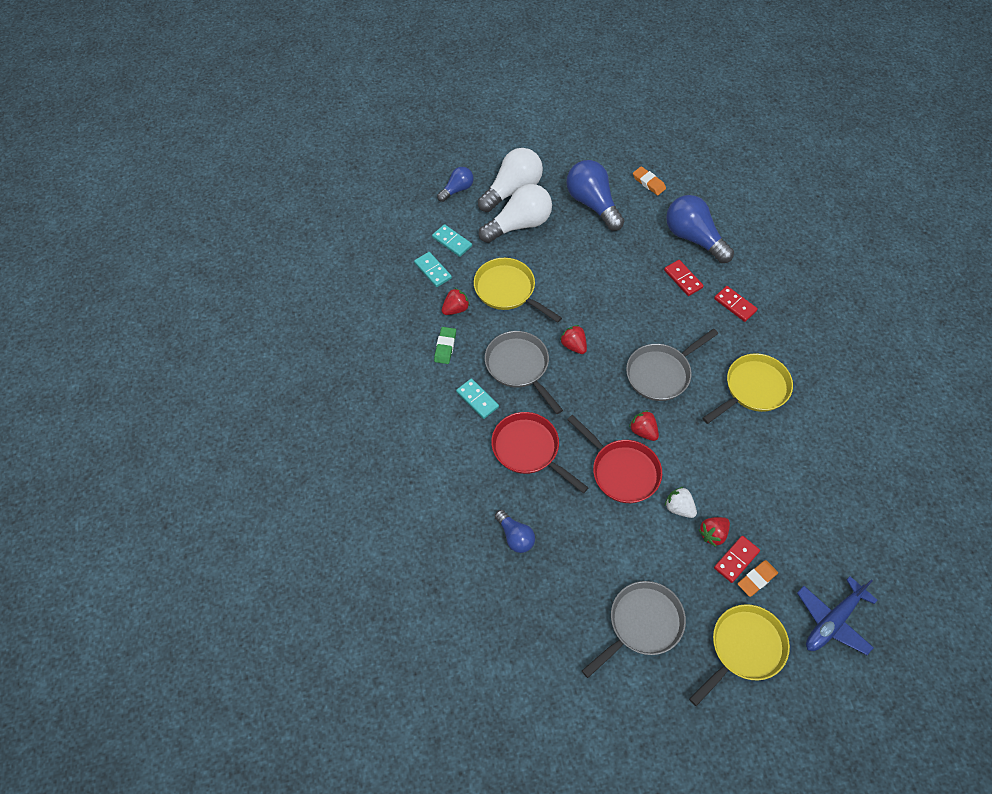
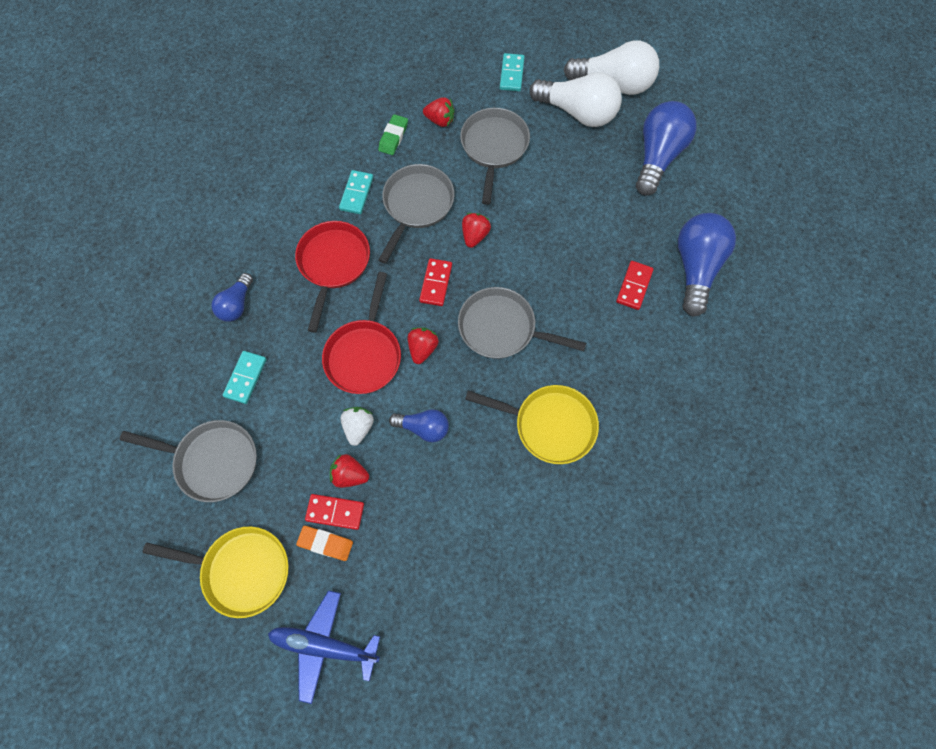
camera: 55 degrees right, 10 degrees up
(433, 270) = (467, 79): turquoise domino -> turquoise domino (246, 378)
(445, 347) = (393, 137): green eraser -> green eraser turned 45 degrees counterclockwise
(457, 189) = (574, 43): blue light bulb -> blue light bulb (423, 428)
(508, 290) = (494, 148): yellow pan -> grey pan
(648, 183) = (730, 189): orange eraser -> none
(735, 305) = (642, 352): red domino -> red domino (436, 283)

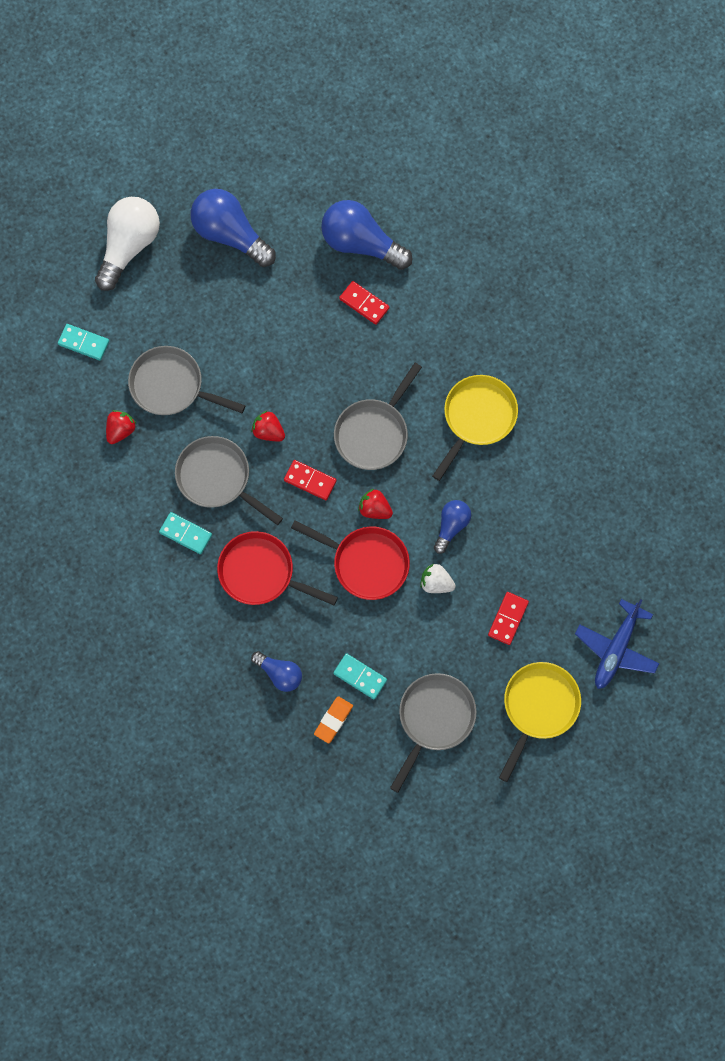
camera: 75 degrees left, 5 degrees up
(325, 543) = (533, 632): orange eraser -> orange eraser (333, 720)
(350, 475) = (478, 599): red strawberry -> none
(393, 137) = (127, 482): green eraser -> none
(577, 112) = (154, 293): white light bulb -> none

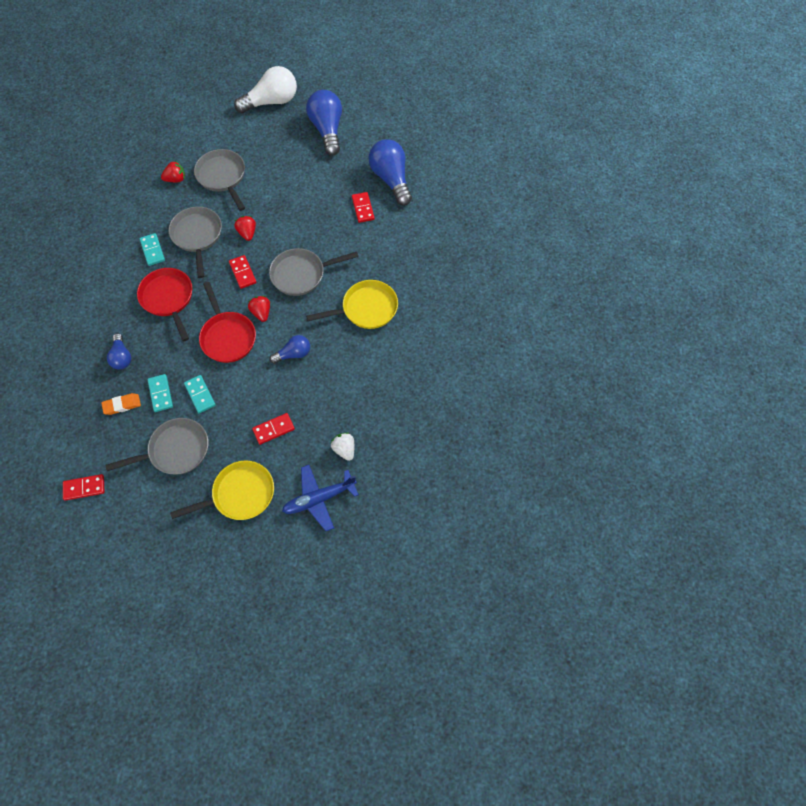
camera: 40 degrees right, 10 degrees down
(84, 343) = (202, 128): turquoise domino -> turquoise domino (200, 395)
(384, 827) = (84, 488): none -> red domino
(436, 583) = (254, 377): white strawberry -> white strawberry (344, 449)

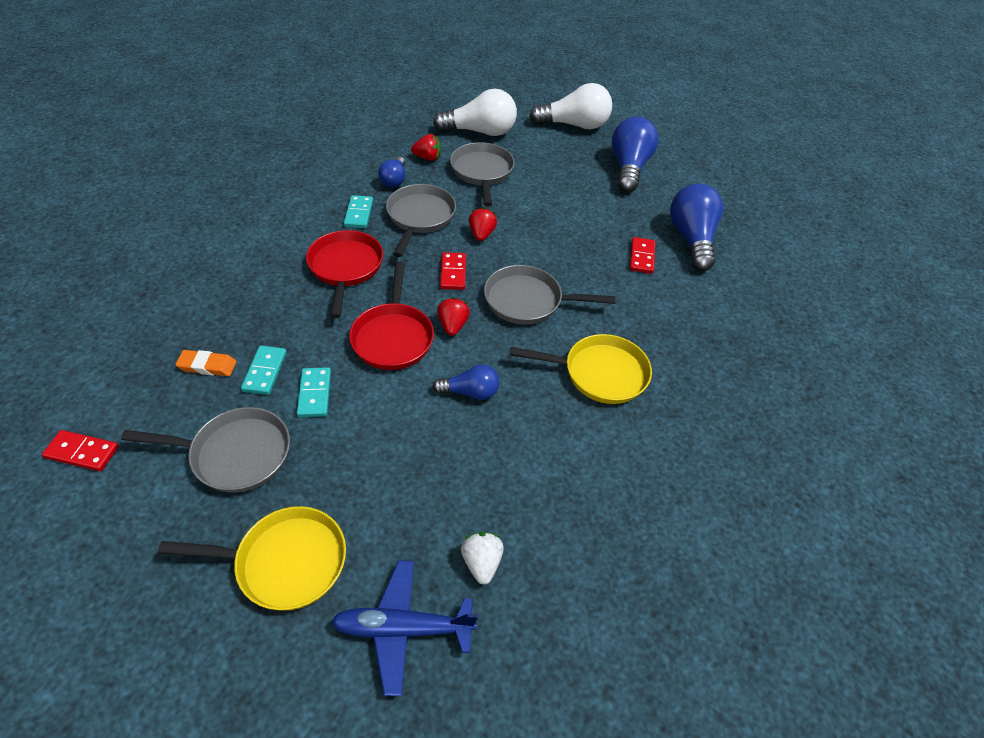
camera: 20 degrees right, 15 degrees down
(121, 357) = (247, 310): blue light bulb -> blue light bulb (394, 180)
(203, 137) = (480, 132): none -> white light bulb
(273, 429) = (389, 484): red domino -> none

